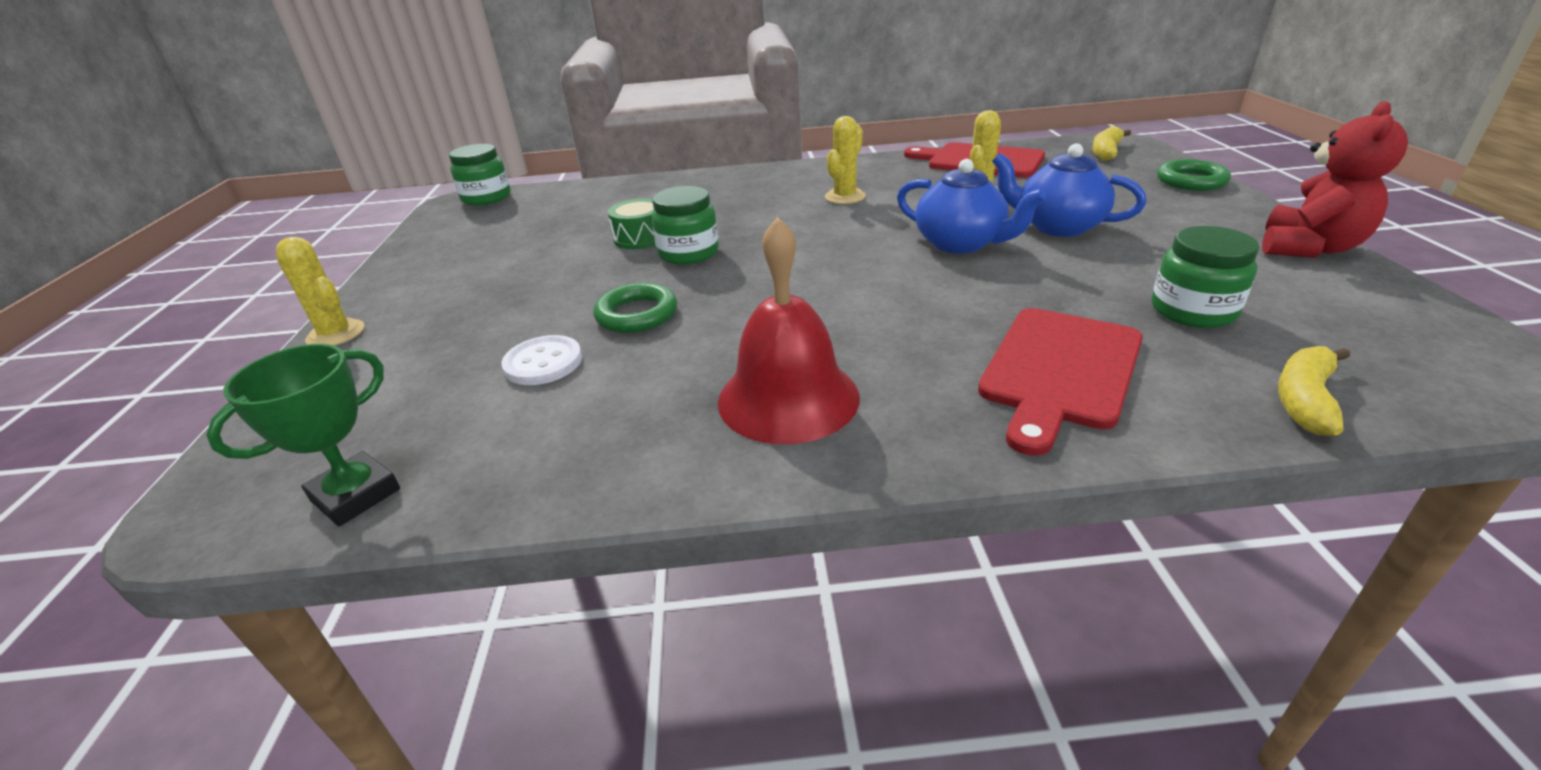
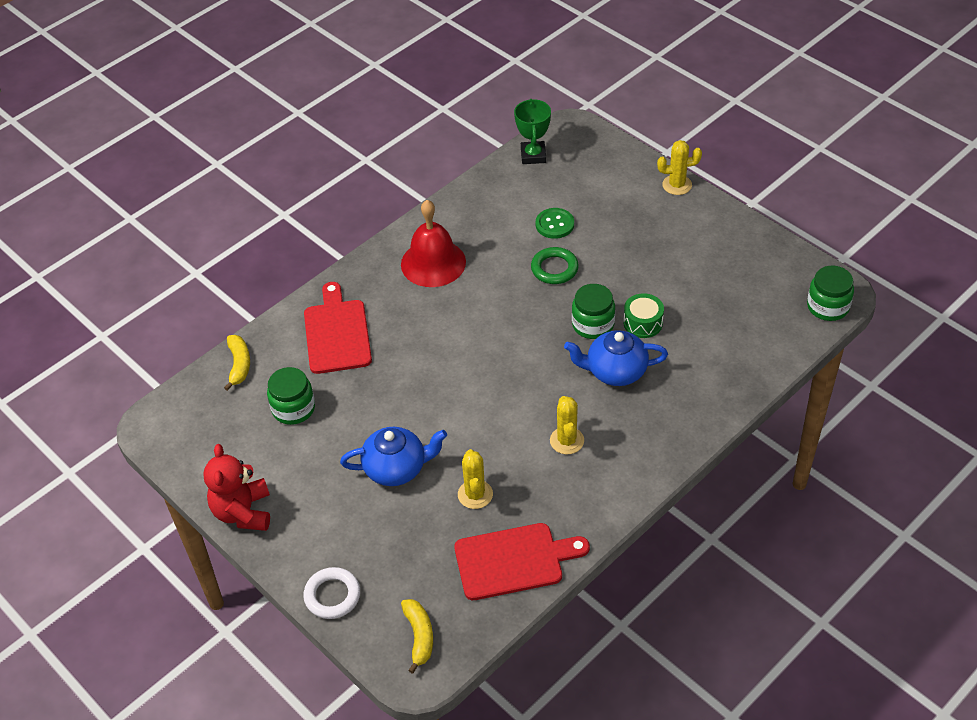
camera: 140 degrees right, 15 degrees up
(543, 363) = (554, 224): white button -> green button
(960, 244) = (443, 416): blue teapot -> blue teapot (615, 371)
(1191, 181) = (332, 595): green ring -> white ring

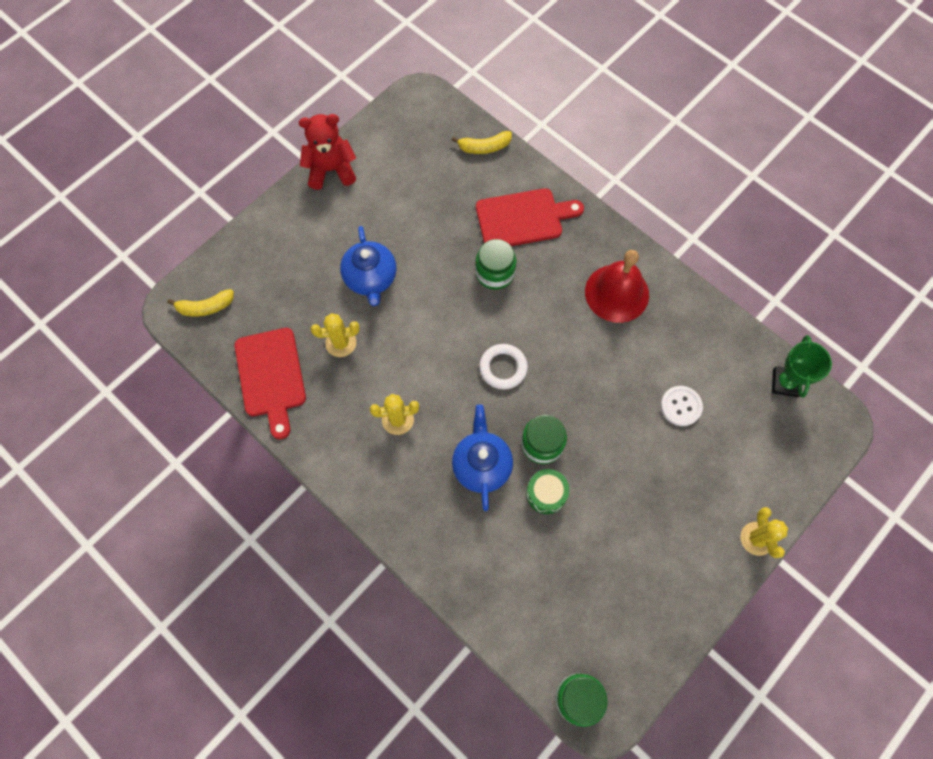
camera: 85 degrees right, 20 degrees up
(293, 408) = (436, 193): green jar -> green jar (495, 273)
(332, 595) = (248, 241): white ring -> white ring (503, 368)
(533, 155) = (785, 383): green trophy -> green trophy turned 75 degrees counterclockwise
(554, 224) = (681, 406): green button -> white button
(554, 268) = (617, 407): green ring -> none

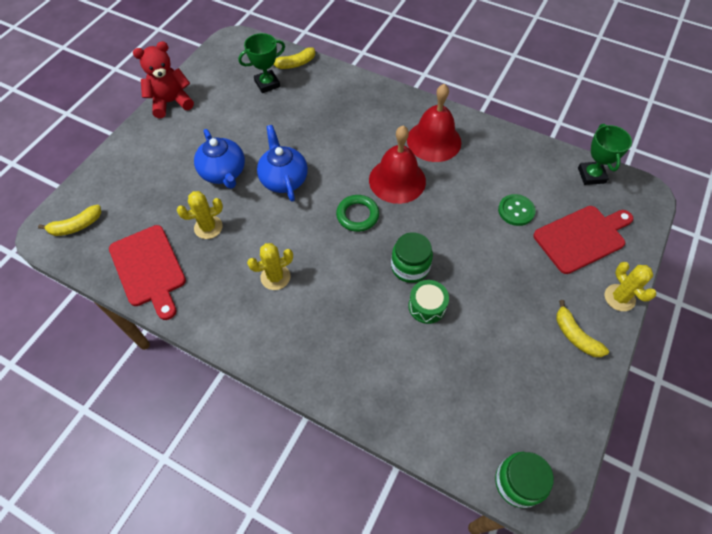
camera: 15 degrees left, 10 degrees down
(445, 169) = (267, 84): none -> green trophy
(482, 465) = (362, 296): blue teapot -> blue teapot (284, 179)
(495, 273) = (329, 147): green jar -> none
(503, 368) = (357, 215): white ring -> green ring
(523, 218) = (341, 105): red cutting board -> red cutting board (582, 237)
(559, 335) = (397, 180): none -> red bell
(681, 406) = (516, 211): white button -> green button
(692, 567) = (575, 335): none -> yellow banana

